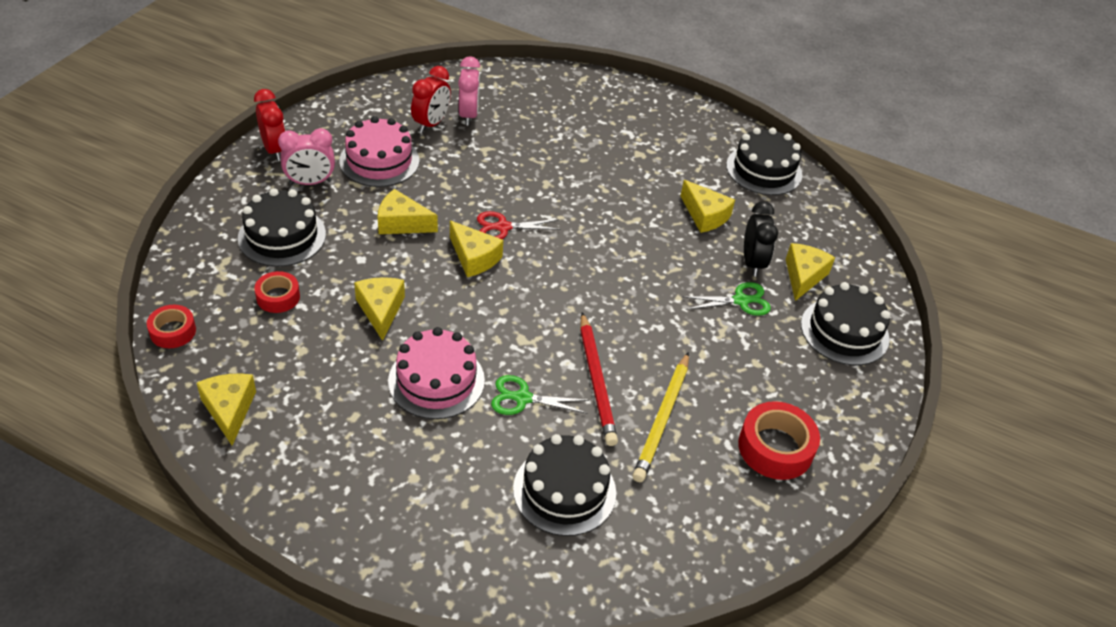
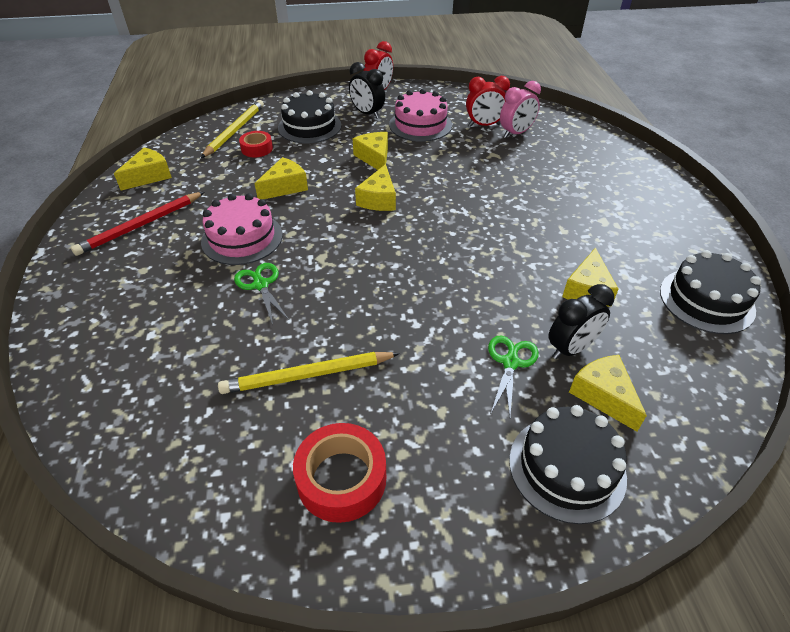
camera: 60 degrees right, 0 degrees up
(173, 331) = (195, 132): red tape -> none
(214, 297) = (235, 131): none -> yellow pencil
(310, 182) = (367, 114): pink clock -> black clock
(503, 227) = (425, 197): red scissors -> none
(564, 490) = (181, 351): black cake -> none
(596, 381) = (315, 315): red pencil -> red pencil (141, 225)
(740, 301) = (510, 362): green scissors -> green scissors turned 120 degrees counterclockwise
(803, 276) = (603, 395): yellow cheese -> yellow cheese turned 105 degrees counterclockwise

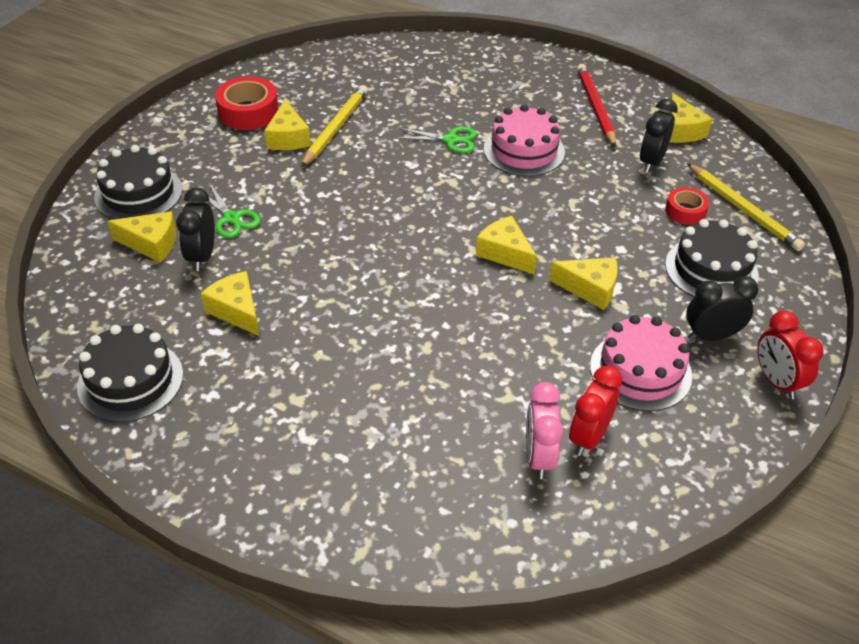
camera: 125 degrees right, 0 degrees up
(206, 176) = (651, 162): none -> black clock
(285, 187) = (586, 202): yellow cheese -> yellow cheese (288, 138)

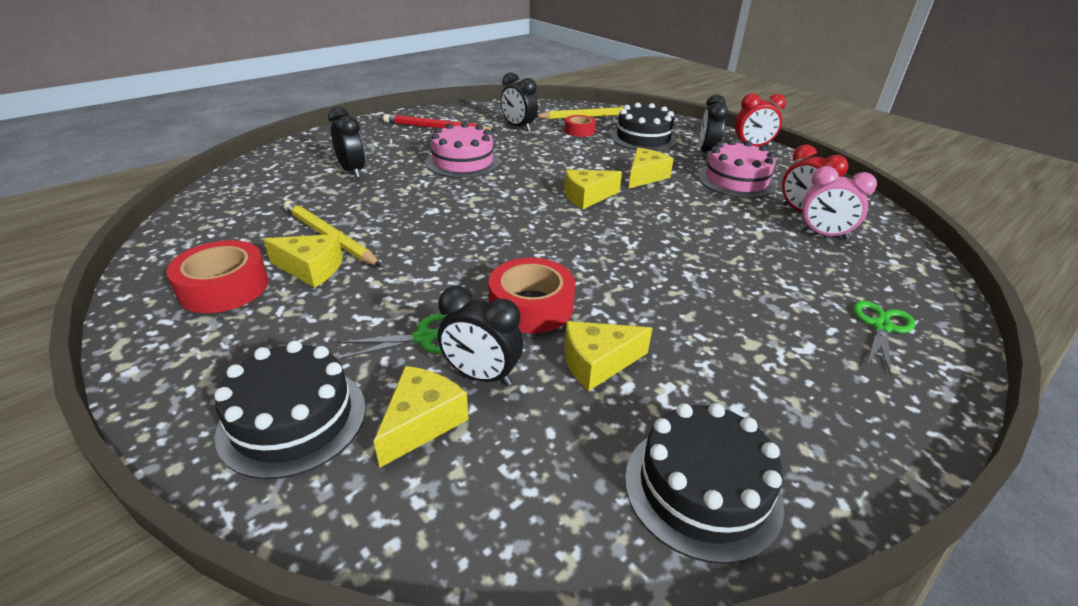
camera: 70 degrees left, 10 degrees down
(292, 260) = (531, 306): none -> red tape
(450, 140) = (416, 186): green scissors -> green scissors (881, 327)
(453, 95) = (352, 171): none -> black clock
(681, 130) = (492, 112): yellow cheese -> none

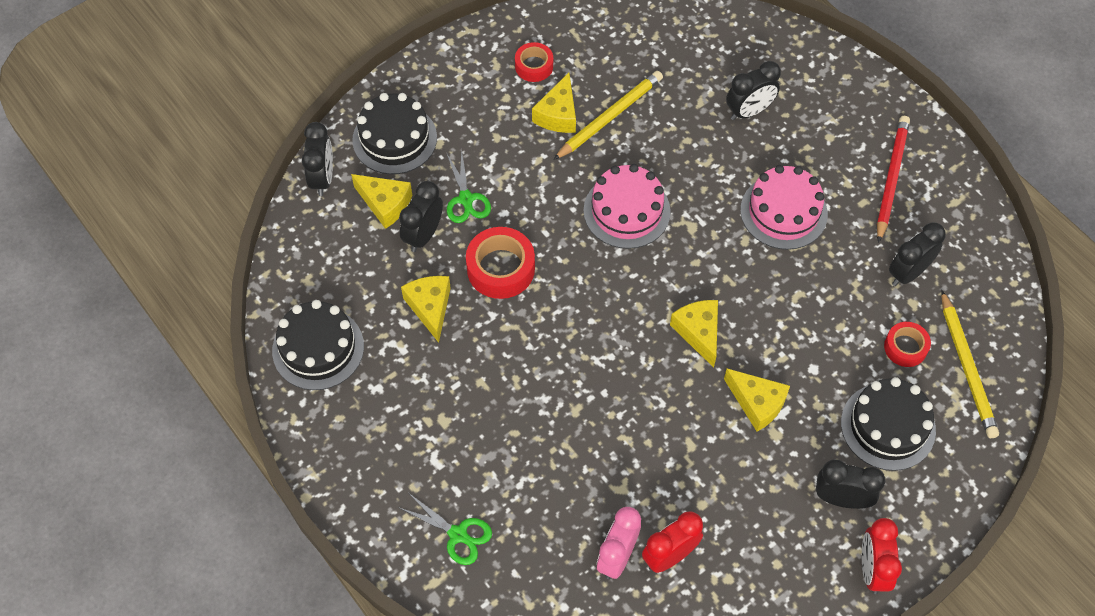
camera: 95 degrees right, 25 degrees up
(224, 287) = (534, 66): red tape -> red tape, size x0.61
(350, 519) = (322, 178): none -> black clock
(736, 180) = (753, 509): pink cake -> pink cake (626, 211)

